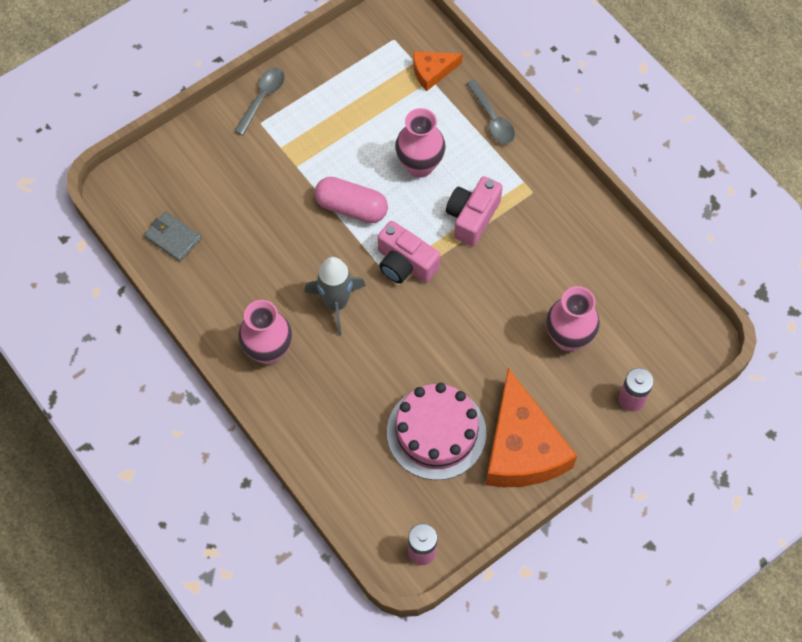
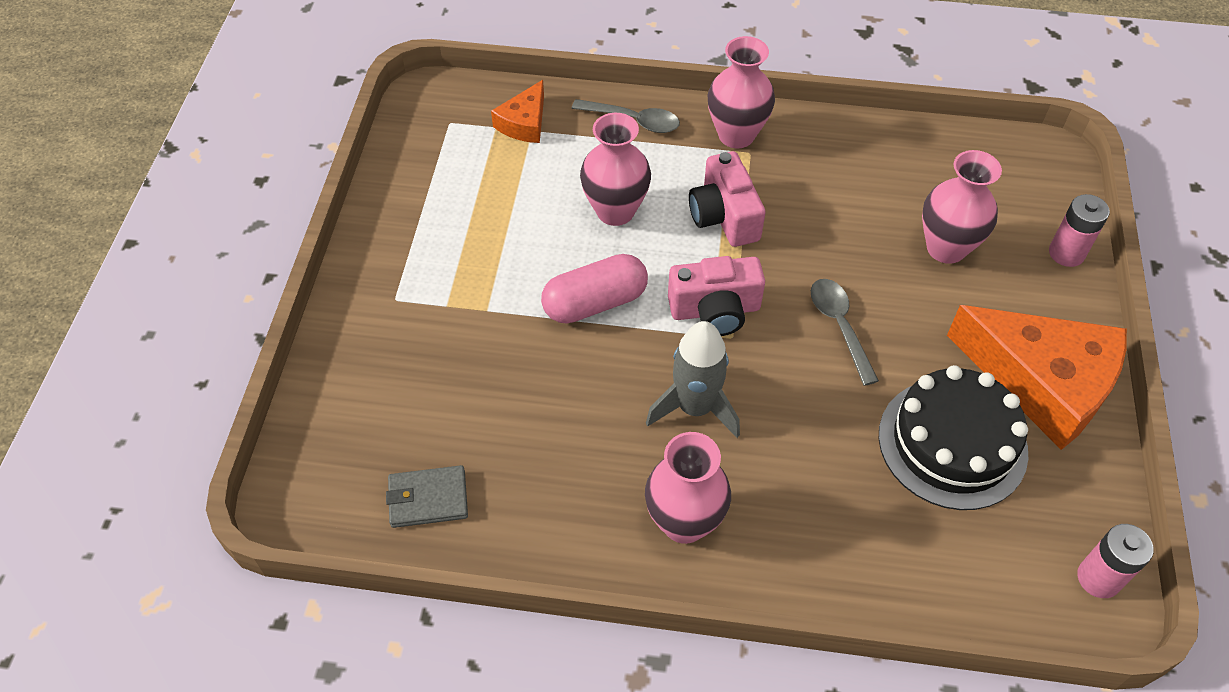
camera: 45 degrees left, 10 degrees down
(262, 98) = (369, 274): grey spoon -> grey spoon (839, 326)
(436, 432) = (952, 443): pink cake -> black cake
(538, 175) = (736, 135): none -> pink vase

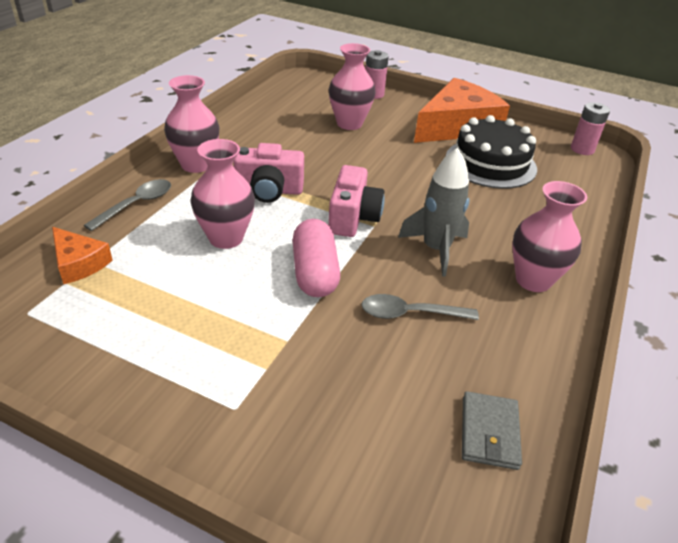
camera: 75 degrees left, 15 degrees down
(839, 326) = (390, 174): grey spoon -> grey spoon (410, 314)

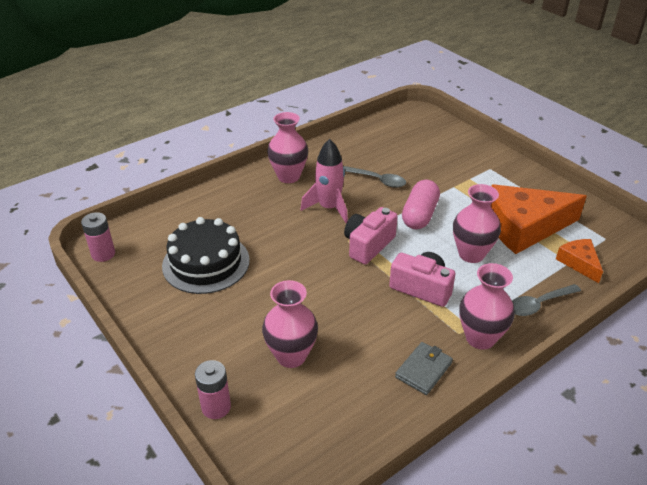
camera: 150 degrees left, 0 degrees up
(436, 249) = (329, 208): grey rocket -> pink rocket
(457, 126) = (180, 317): orange cheese -> orange cheese (524, 227)
(489, 432) = (380, 134): grey wallet -> grey wallet (423, 370)

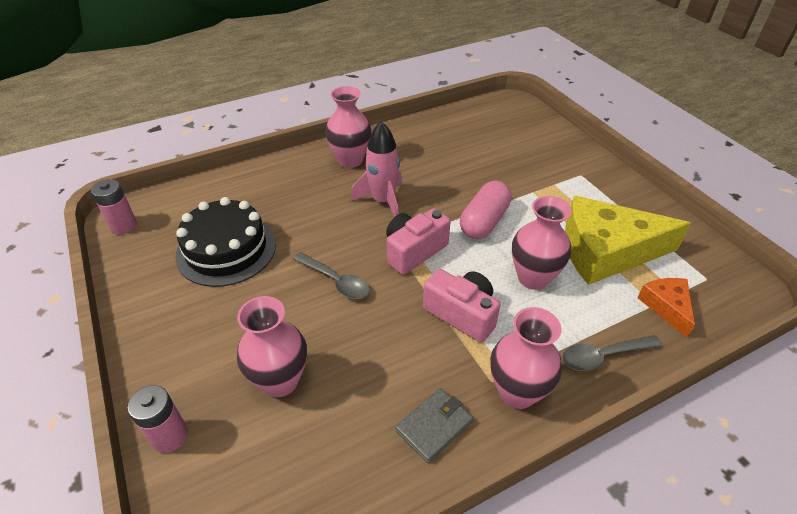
camera: 10 degrees right, 5 degrees up
(378, 180) = (447, 175): grey spoon -> grey spoon (336, 281)
(524, 227) = (606, 251): orange cheese -> yellow cheese

